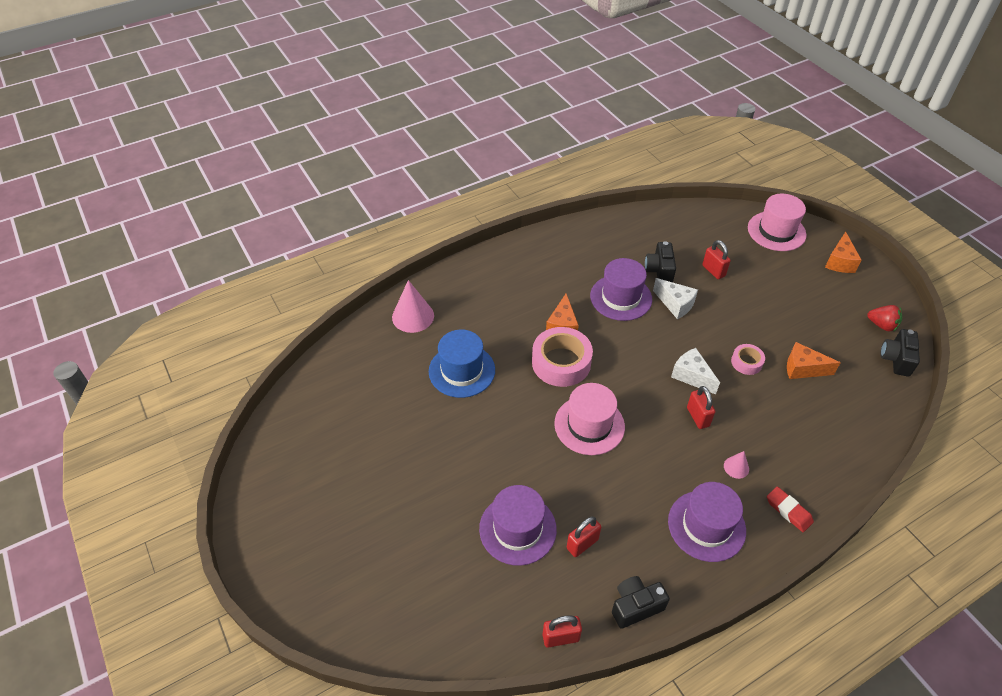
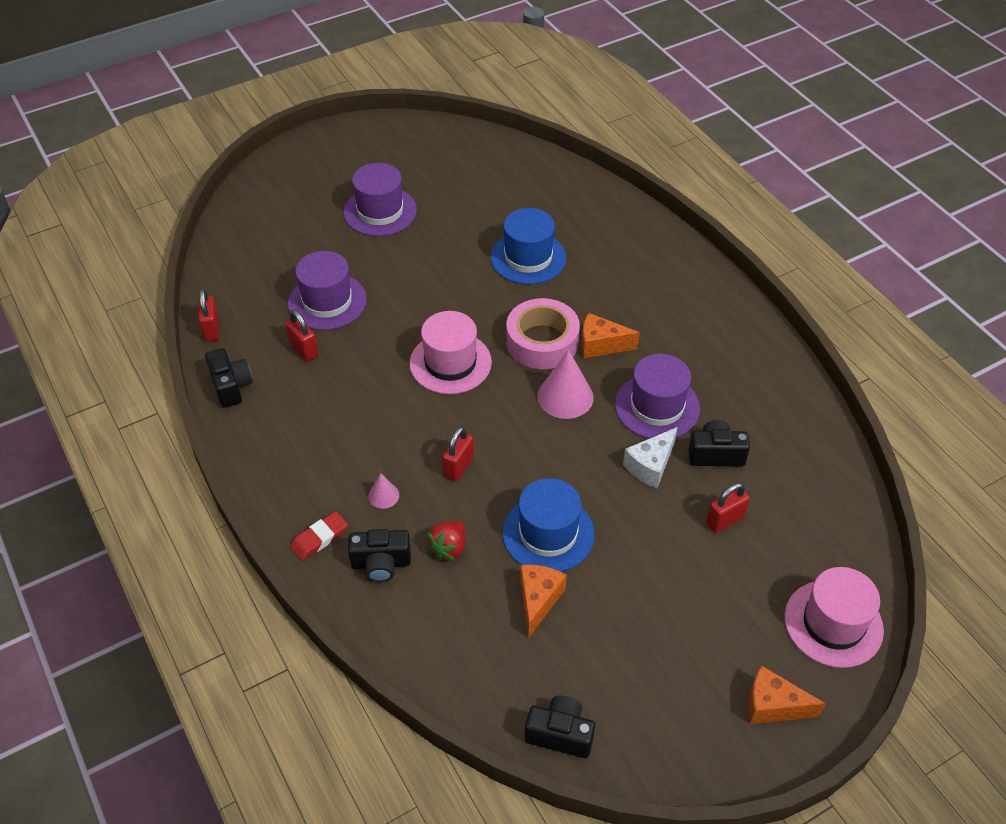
camera: 90 degrees right, 0 degrees up
(413, 316) = (607, 216): pink cone -> pink cone (565, 396)
(691, 376) = (523, 468): white cheese -> none
(698, 417) = (459, 467): red padlock -> red padlock turned 45 degrees counterclockwise
(706, 525) = (311, 456): purple hat -> purple hat (380, 211)
(746, 362) = (548, 533): pink tape -> blue hat
(800, 465) = (381, 563): none -> black camera
(882, 325) = (631, 733): red strawberry -> red strawberry (448, 548)

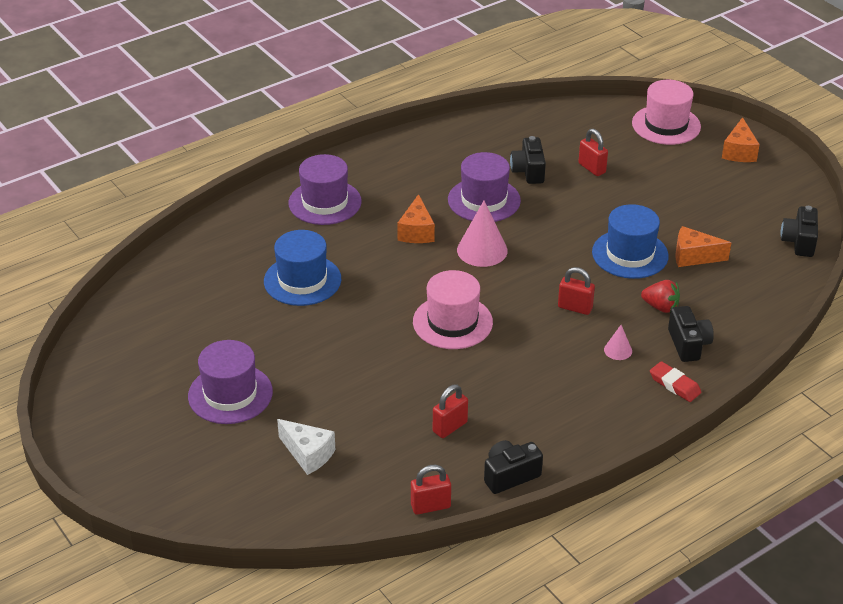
camera: 95 degrees left, 10 degrees down
(327, 301) = (378, 419): purple hat -> purple hat (325, 202)
(542, 342) = (417, 266): pink tape -> none
(650, 466) = (548, 203): white cheese -> white cheese (308, 454)

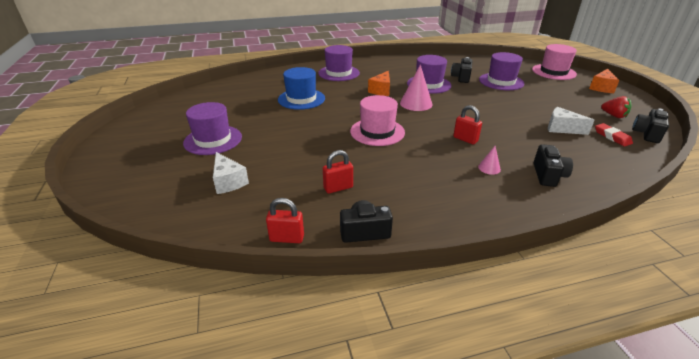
camera: 20 degrees right, 5 degrees down
(592, 168) = (501, 81): red padlock -> purple hat
(630, 254) = (514, 120): blue hat -> none
(660, 307) = (530, 150): red strawberry -> red strawberry (613, 116)
(674, 385) = (531, 199): red eraser -> red eraser (612, 137)
(693, 256) = (561, 128): orange cheese -> white cheese

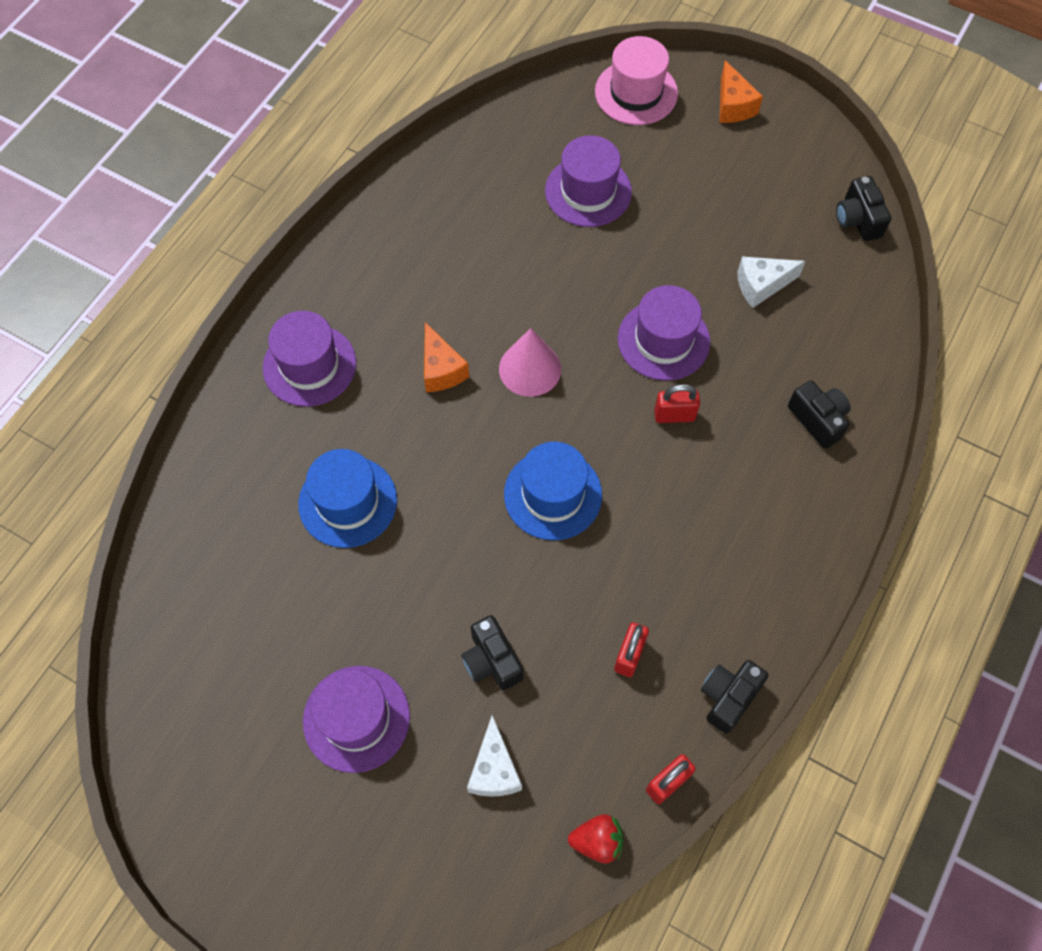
camera: 45 degrees left, 30 degrees up
(228, 182) = (494, 769): white cheese -> white cheese turned 75 degrees clockwise
(377, 132) = (553, 494): pink hat -> blue hat
(428, 84) = (493, 289): purple hat -> purple hat (663, 340)
(461, 77) = (520, 223): black camera -> black camera (492, 661)
(489, 168) = (750, 460): pink cone -> none
(612, 137) = (827, 261): red eraser -> none
(613, 116) = (796, 193): red strawberry -> red strawberry (597, 841)

